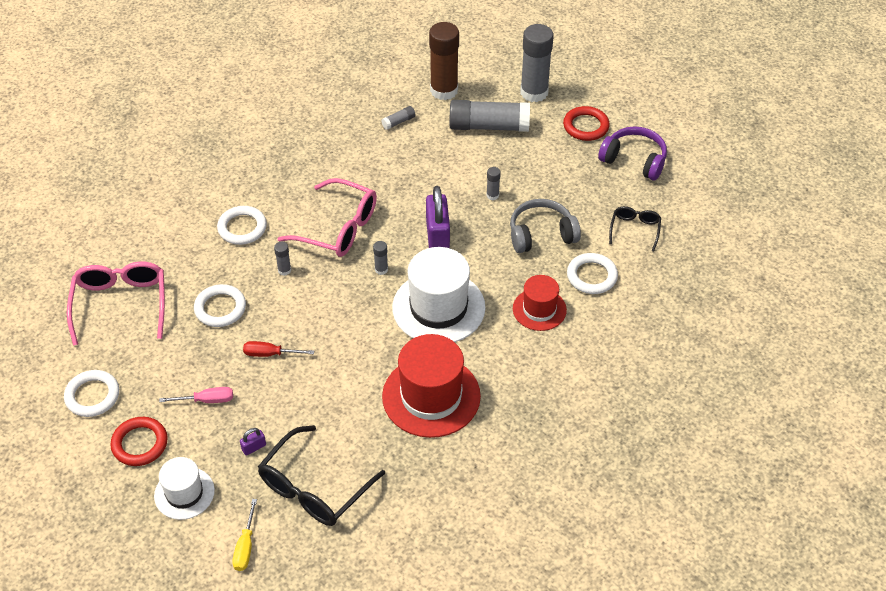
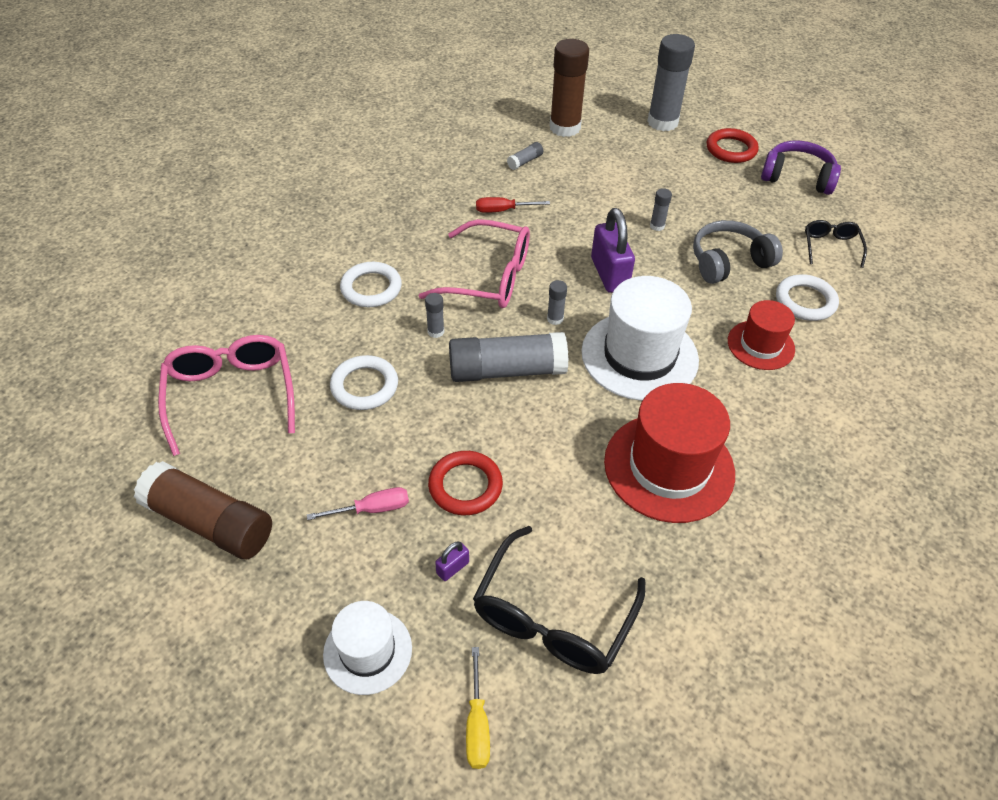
camera: 10 degrees left, 0 degrees up
(92, 396) = (209, 522): white ring -> brown glue stick
(140, 444) = (289, 584): red ring -> red ring (465, 486)
(270, 354) = (443, 437): red screwdriver -> red screwdriver (503, 210)
(489, 126) = (626, 158): grey glue stick -> grey glue stick (507, 370)

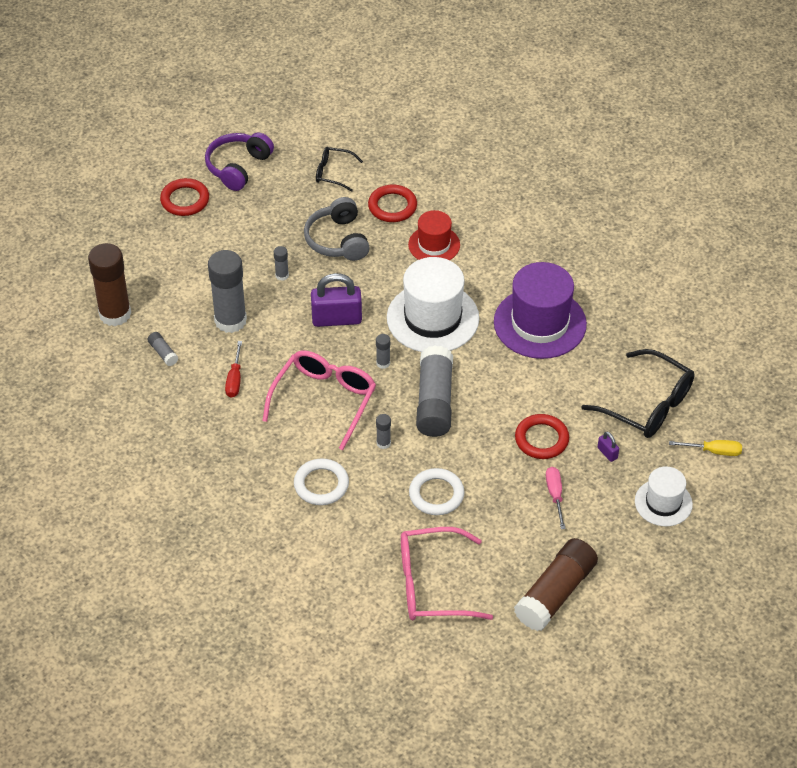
camera: 80 degrees left, 0 degrees up
(662, 122) = (127, 238): grey glue stick -> grey glue stick (230, 320)
(669, 467) = (540, 323): red hat -> purple hat
(805, 301) = (392, 206): white ring -> red ring

